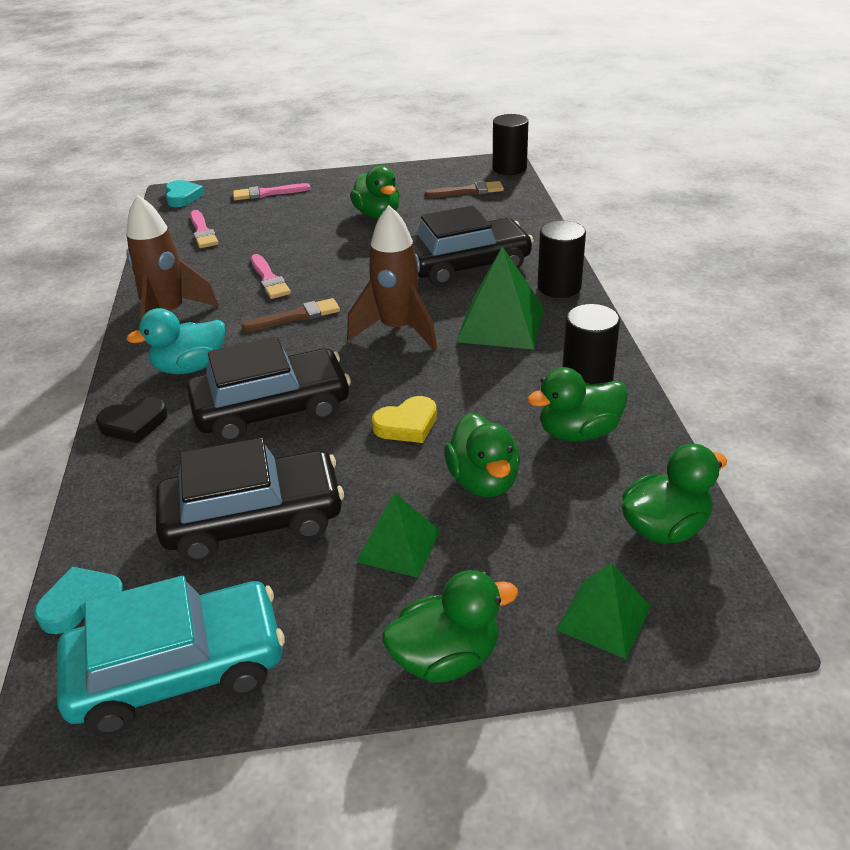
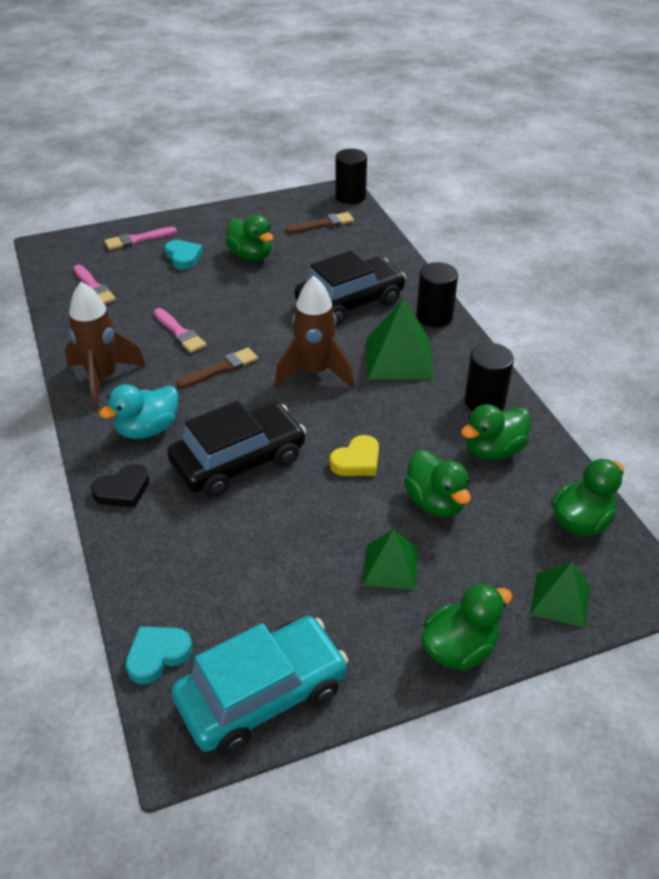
camera: 15 degrees left, 5 degrees up
(182, 197) = (56, 250): turquoise heart -> turquoise heart (183, 257)
(254, 519) = (266, 562): black car -> none

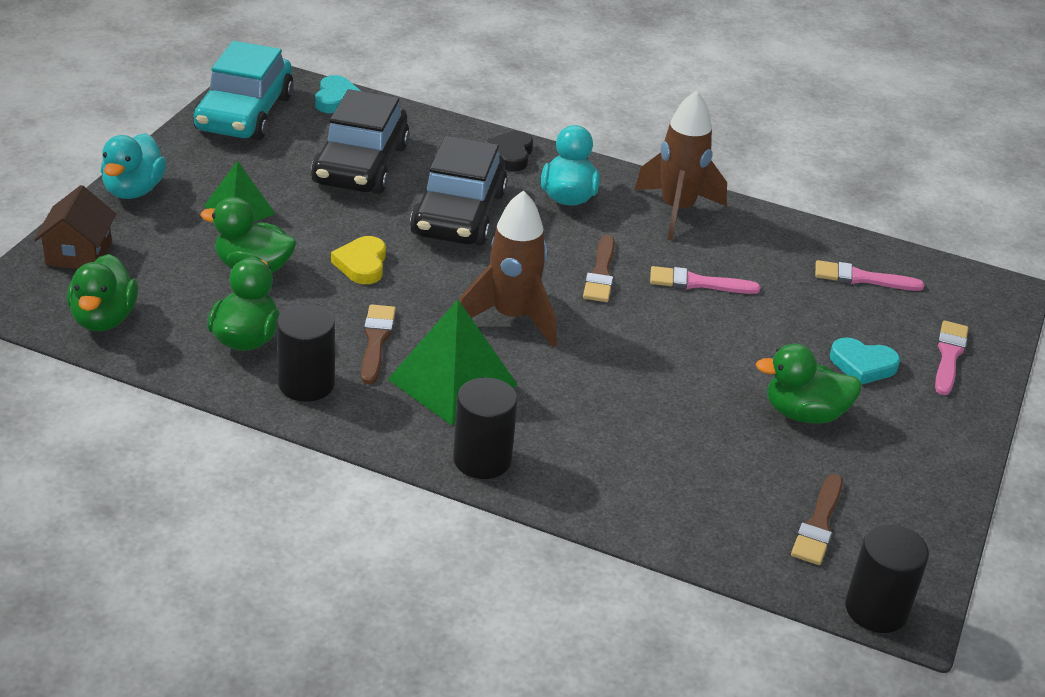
camera: 130 degrees right, 5 degrees down
(349, 302) = (600, 420): black car -> black car (361, 165)
(413, 403) = (376, 341): none -> brown brush
(459, 649) = (134, 190): green duck -> turquoise duck
(560, 599) = (79, 253): green pyramid -> brown house

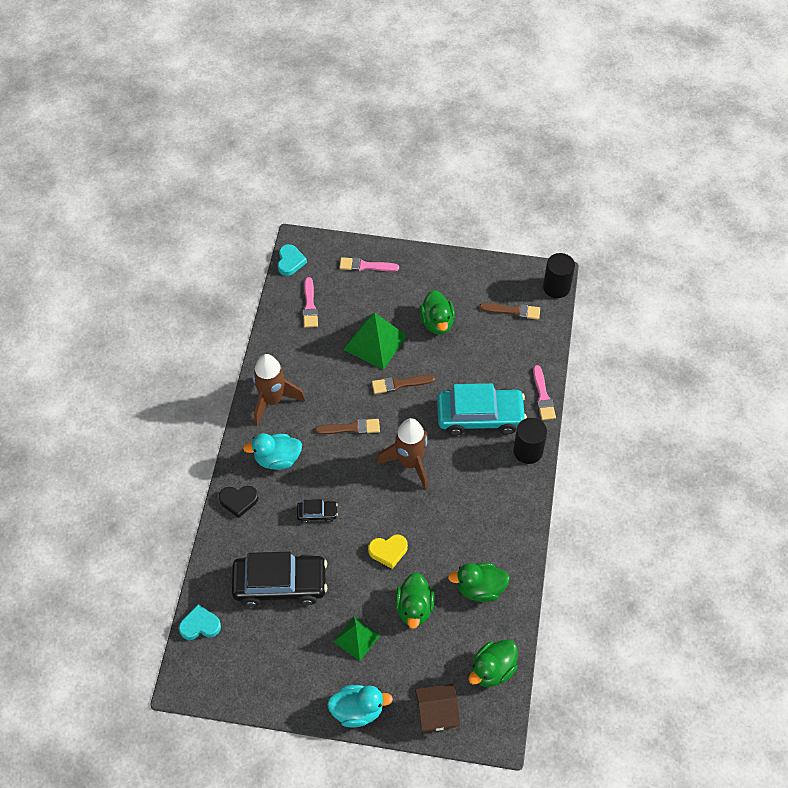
camera: 100 degrees left, 20 degrees up
(104, 319) = (492, 670): green duck -> green duck turned 150 degrees clockwise
(245, 113) = (239, 678): turquoise car -> turquoise car (480, 416)
(306, 384) = (505, 546): black cylinder -> none
(376, 341) = (456, 523): brown brush -> brown brush (399, 384)
(452, 381) = (475, 478): green pyramid -> green pyramid (375, 342)
(459, 214) = (317, 513): black car -> black car, size x0.44
(698, 283) = (343, 380): pink brush -> pink brush (543, 396)
(862, 365) = (388, 301): turquoise heart -> turquoise heart (290, 262)

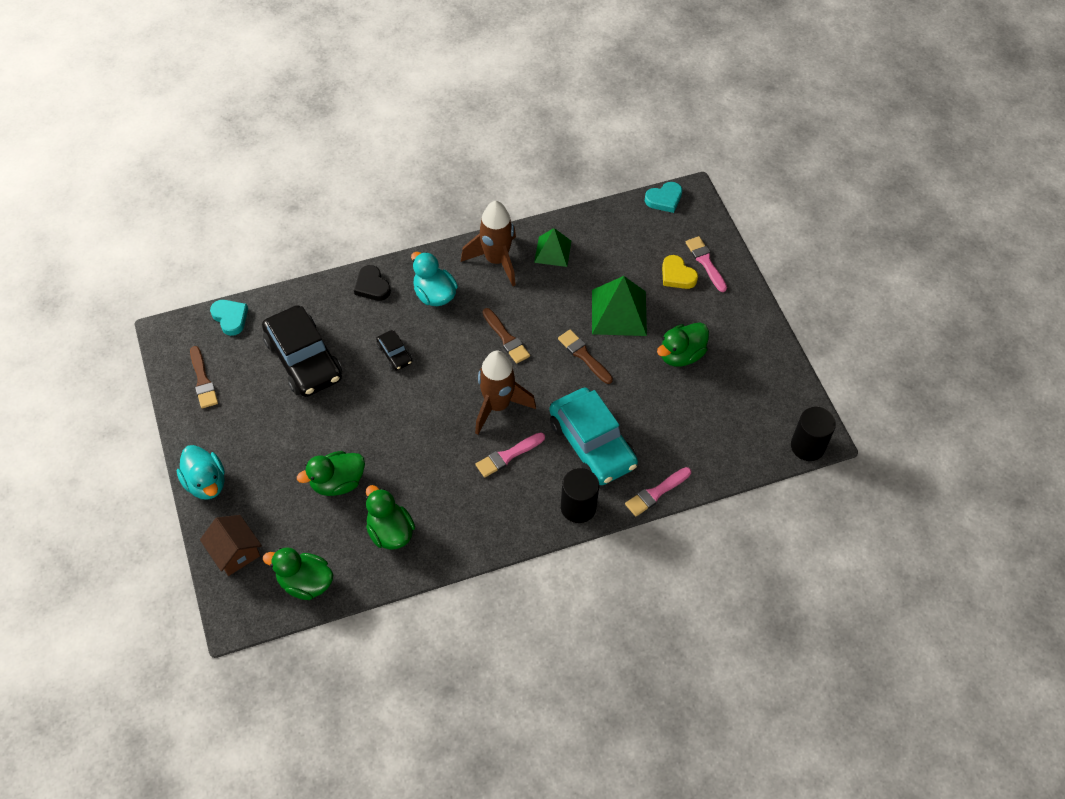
camera: 60 degrees right, 0 degrees up
(310, 305) = (624, 239): pink brush -> pink brush (508, 455)
(356, 638) = (280, 448): green pyramid -> green pyramid (553, 251)
(388, 551) = (387, 432): yellow heart -> yellow heart (677, 275)
(513, 311) = (745, 418): brown brush -> brown brush (203, 380)

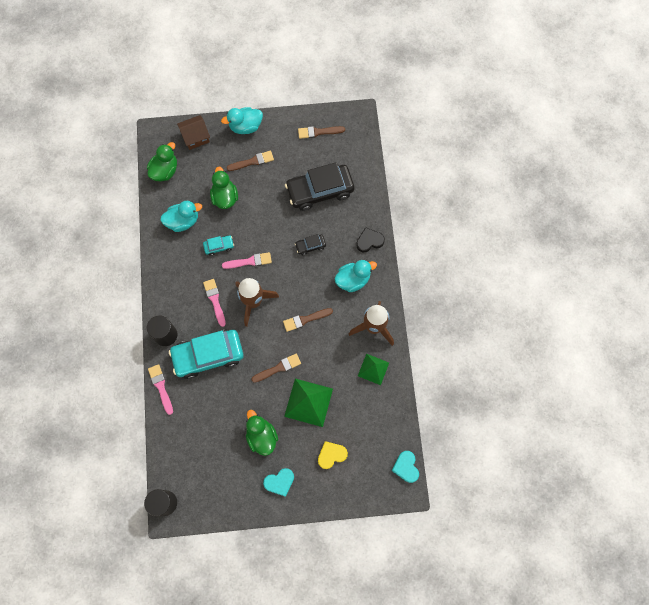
camera: 105 degrees right, 15 degrees up
(230, 318) = (363, 152): turquoise heart -> turquoise heart (279, 482)
(268, 459) = (252, 161): none -> brown brush
(390, 532) = (183, 221): green duck -> turquoise duck
(421, 471) = (219, 246): none -> turquoise car
(705, 262) = (338, 481): pink brush -> pink brush (249, 261)

